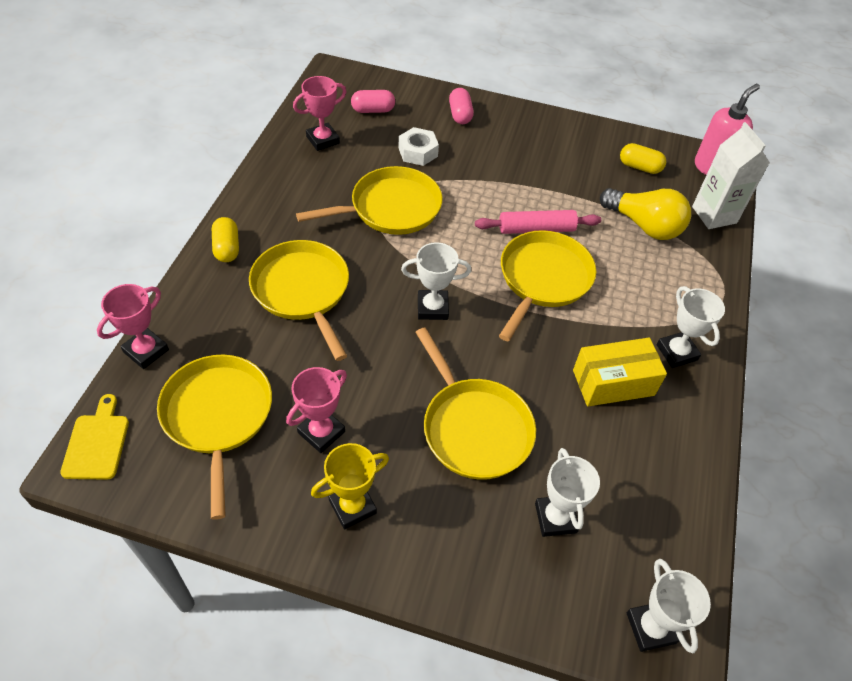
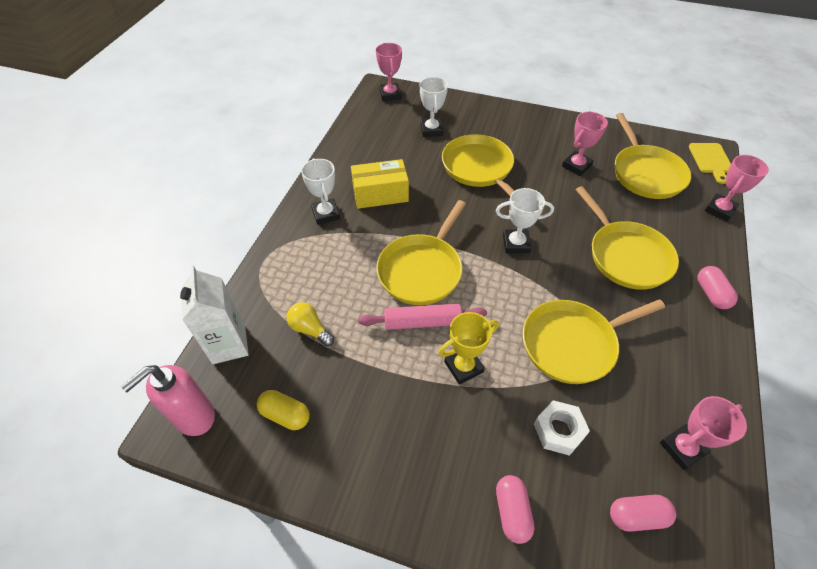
camera: 175 degrees left, 0 degrees up
(227, 248) = (711, 294): yellow capsule -> pink capsule
(352, 506) = (547, 134): yellow trophy -> yellow trophy (463, 367)
(644, 225) = (310, 329): yellow light bulb -> yellow light bulb, size x0.59
(650, 628) = (390, 94): white trophy -> pink trophy

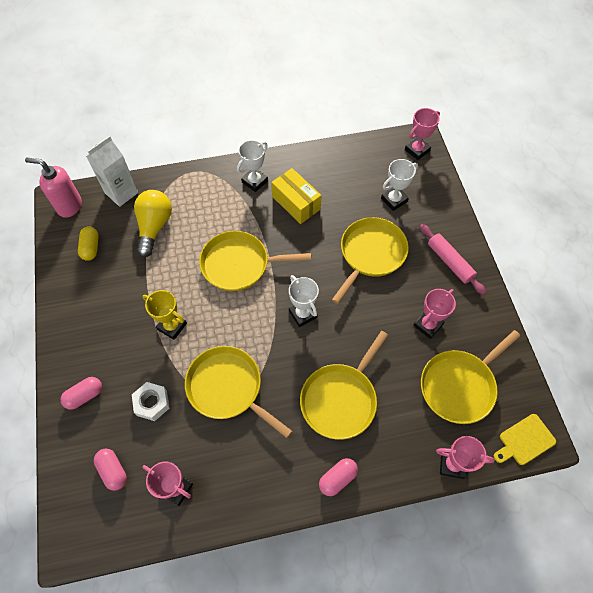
camera: 60 degrees right, 10 degrees up
(310, 329) = (154, 227): yellow light bulb -> yellow light bulb, size x1.71
(422, 322) = (194, 286): pink rolling pin -> pink rolling pin (450, 262)
(576, 166) = (428, 325): pink trophy -> pink trophy turned 60 degrees counterclockwise

